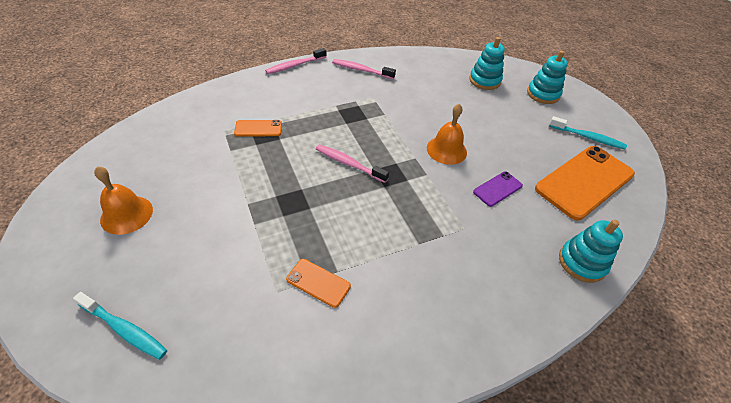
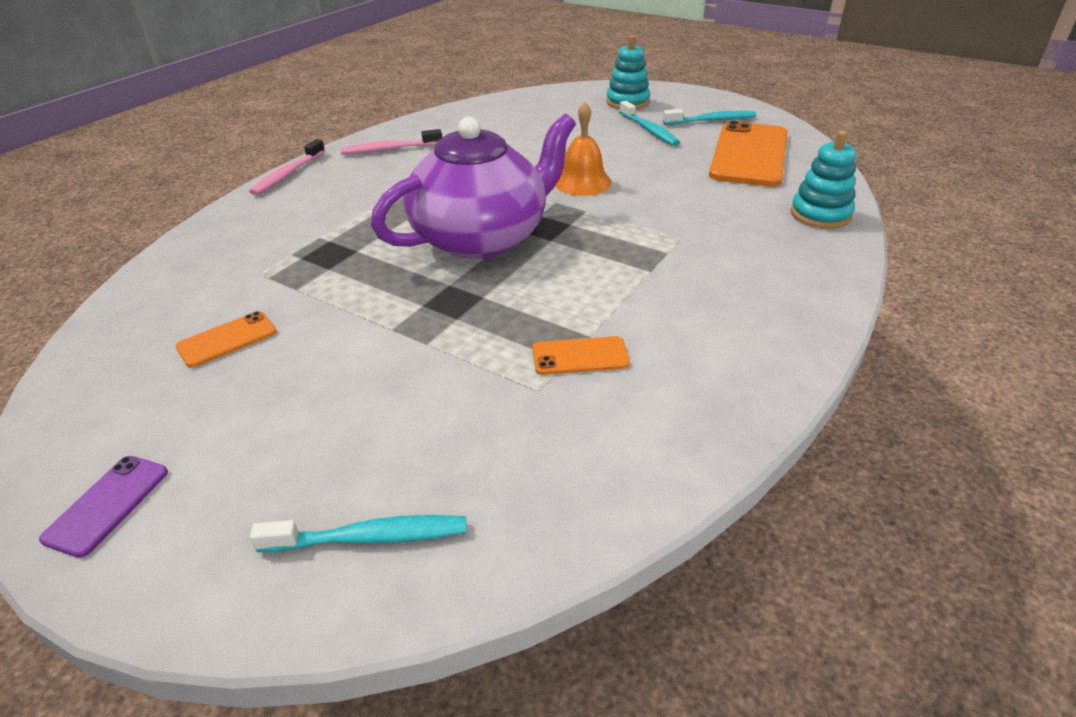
camera: 30 degrees left, 10 degrees down
(126, 214) = (210, 422): orange bell -> none
(258, 128) = (312, 252): orange phone -> orange phone (227, 339)
(349, 164) = (482, 237): pink toothbrush -> purple teapot
(484, 80) = (552, 111): turquoise stacking toy -> none
(497, 189) = (675, 192): purple phone -> purple phone (107, 505)
(533, 126) = (649, 130): none -> turquoise toothbrush

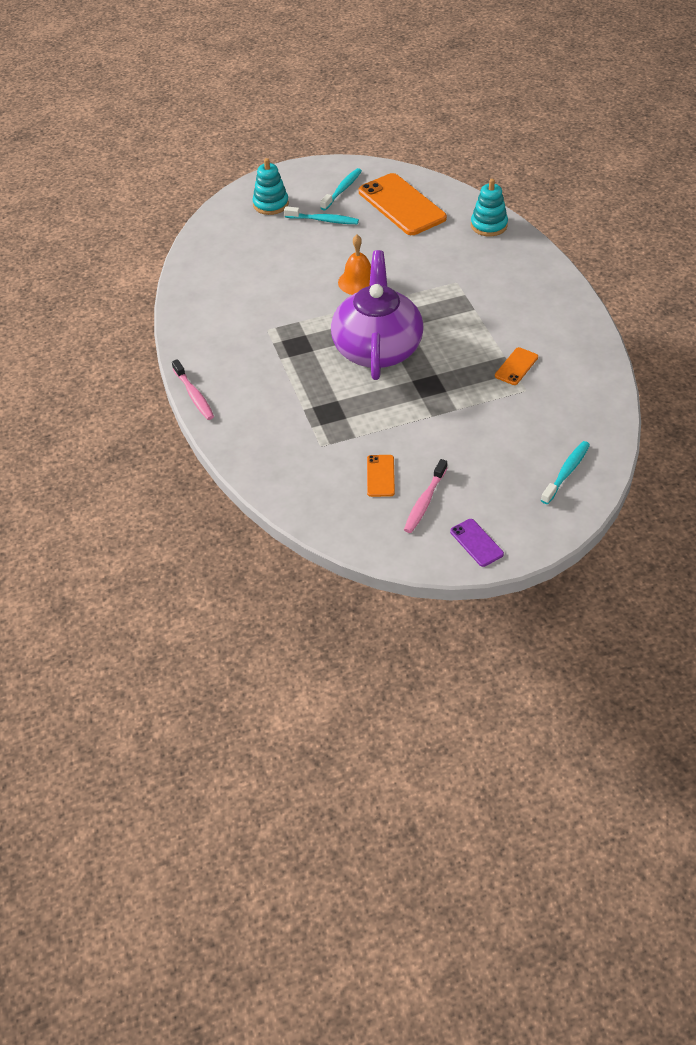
camera: 50 degrees left, 10 degrees up
(389, 149) = (210, 337): pink toothbrush -> pink toothbrush (424, 502)

